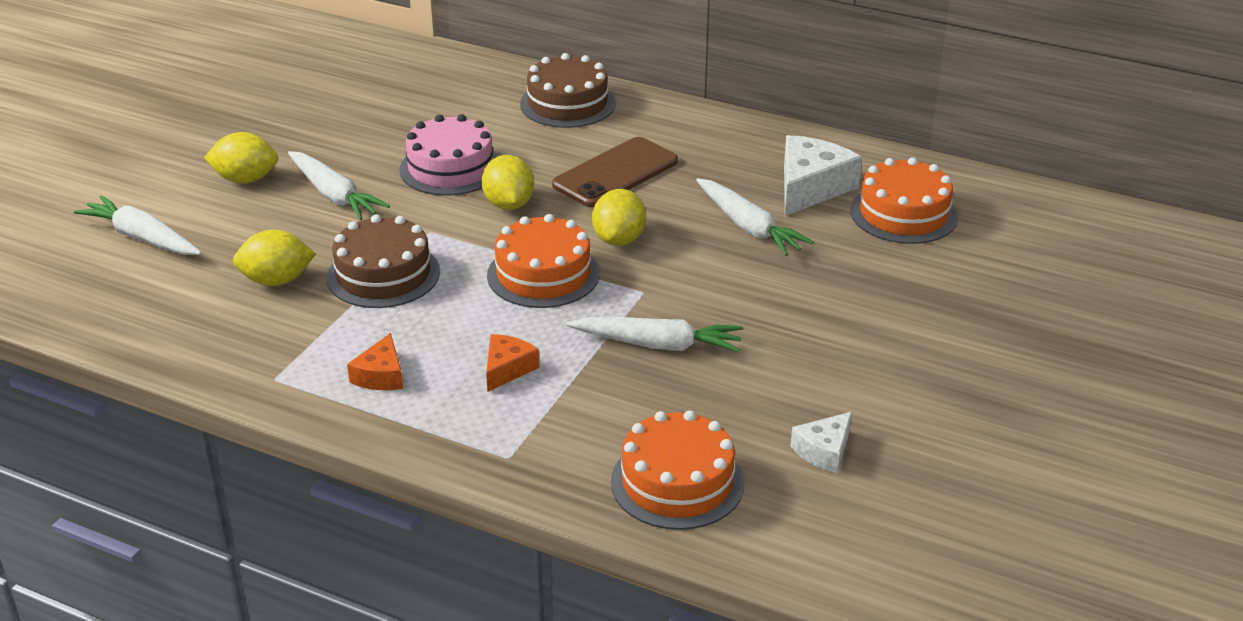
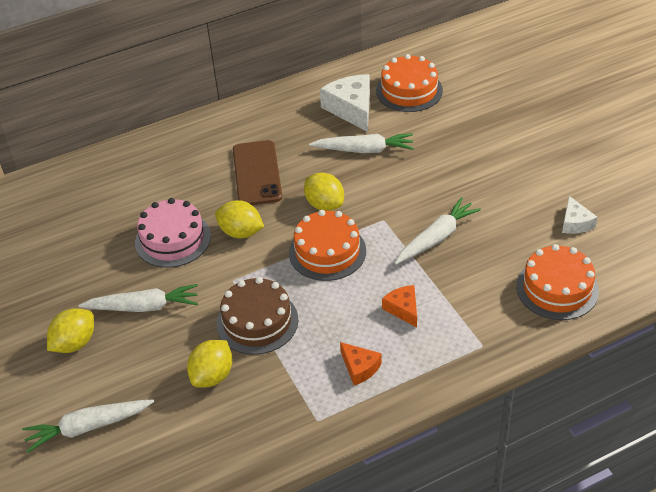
camera: 50 degrees left, 10 degrees up
(567, 103) = (159, 156): brown cake -> none

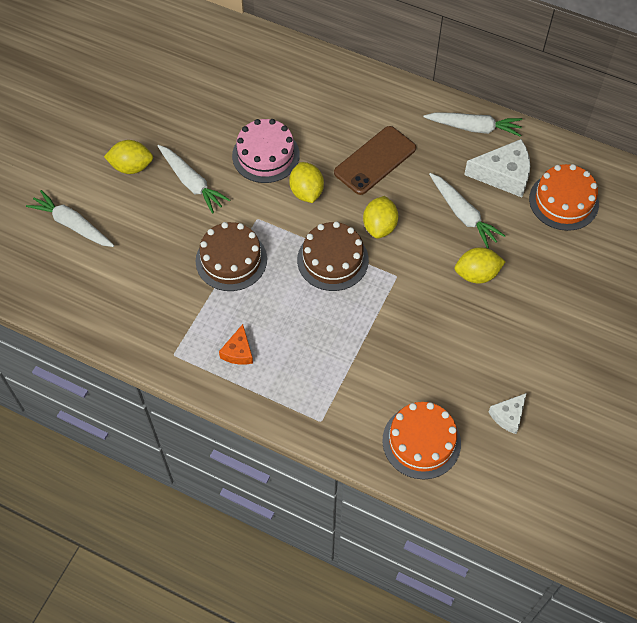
camera: 50 degrees right, 15 degrees up
(212, 376) = (164, 266): yellow lemon -> yellow lemon (477, 274)
(327, 251) = (332, 260): orange cake -> brown cake
(351, 108) = (503, 175): white cheese -> white cheese turned 60 degrees clockwise
(403, 309) = (315, 346): orange cheese -> none
(436, 238) = (407, 324): white carrot -> white carrot (474, 128)

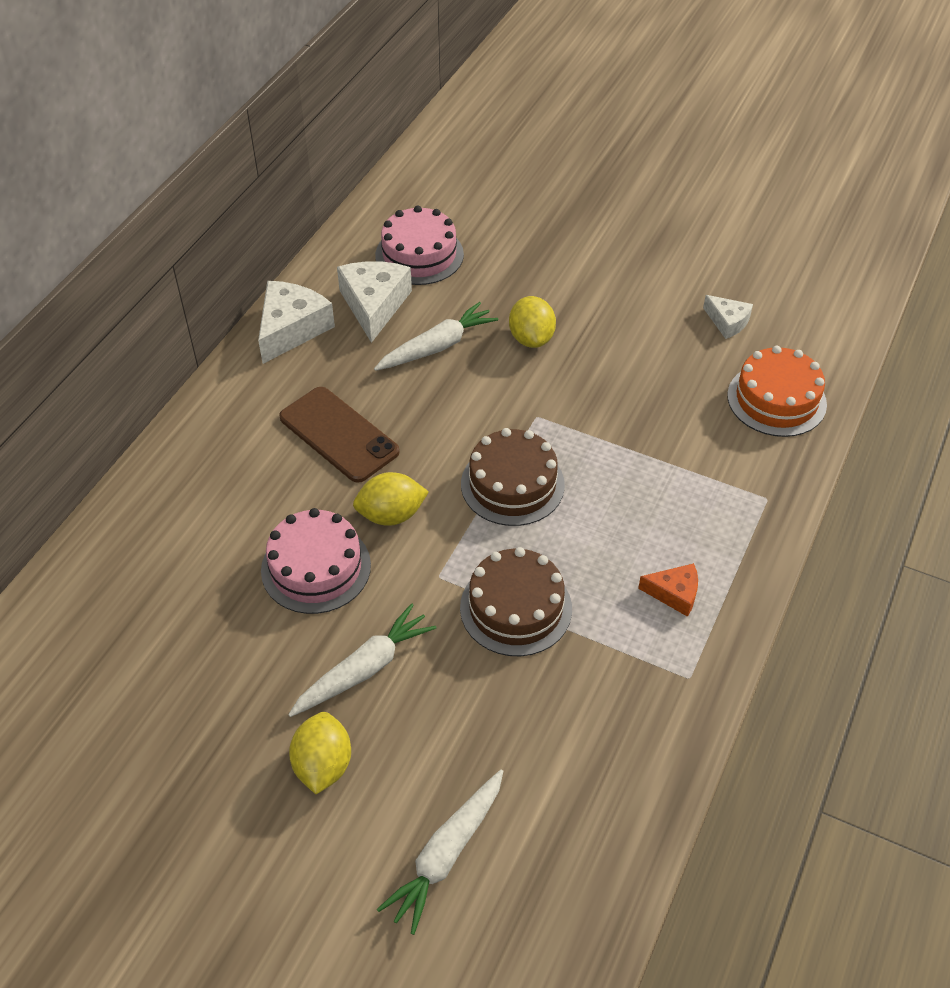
camera: 90 degrees left, 10 degrees down
(379, 226) = (455, 432): yellow lemon -> none
(474, 128) = (291, 329): white carrot -> white cheese
(563, 201) = (419, 255): orange cake -> pink cake

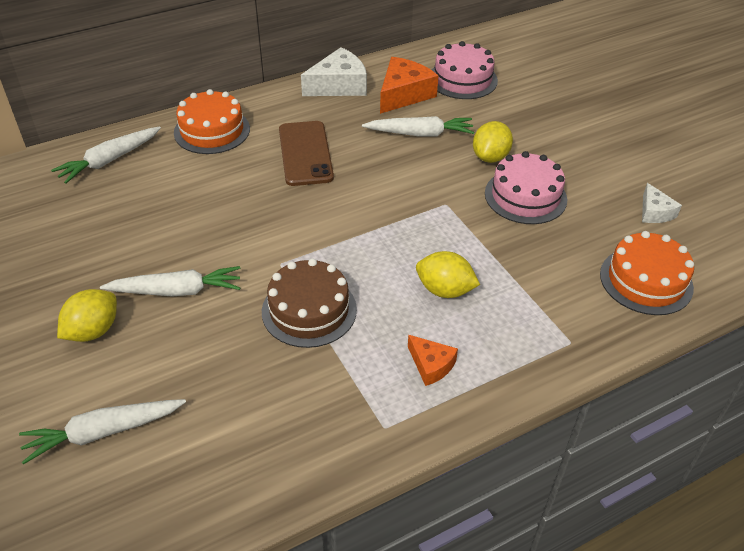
camera: 35 degrees right, 5 degrees down
(119, 565) = (109, 160): none -> white carrot
(203, 462) = (212, 130): none -> orange cake
(316, 567) = (212, 218): pink cake -> pink cake (525, 196)
(374, 305) = (404, 94): white cheese -> orange cheese
(391, 515) = (288, 213): yellow lemon -> yellow lemon (444, 290)
(512, 484) = (386, 235): brown cake -> none

